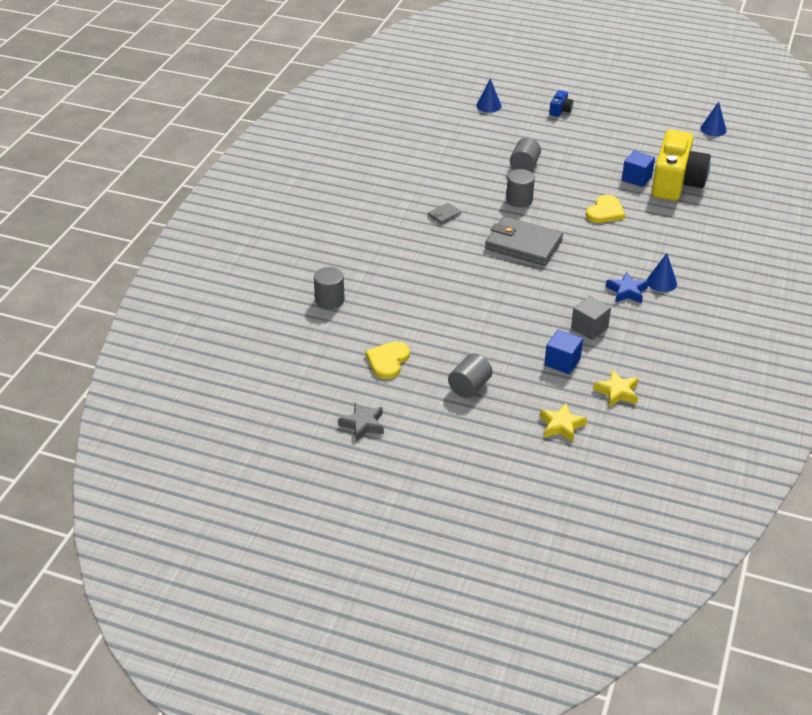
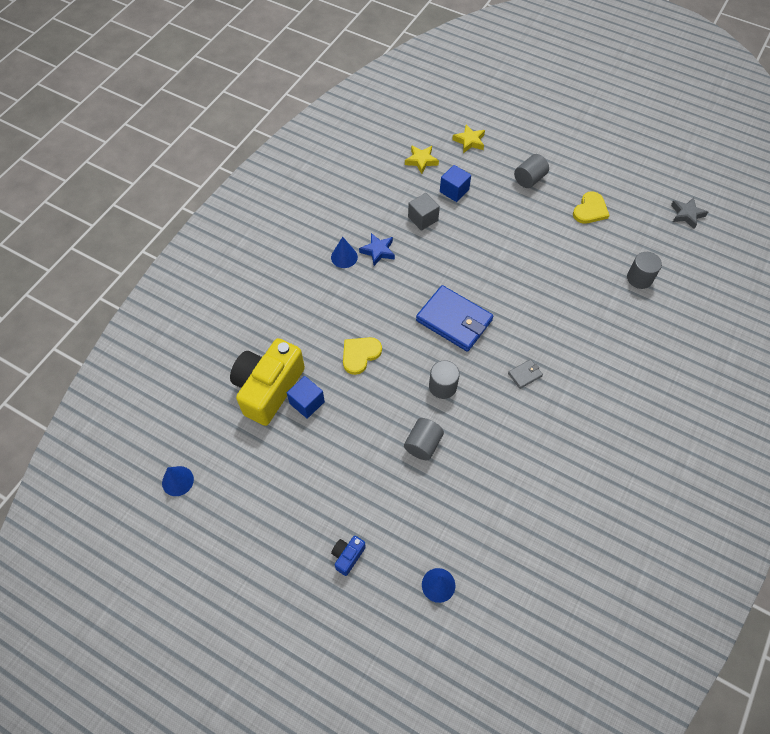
camera: 170 degrees left, 20 degrees up
(363, 424) = (610, 160): grey star -> grey star (686, 214)
(523, 245) = (454, 320): grey wallet -> blue wallet

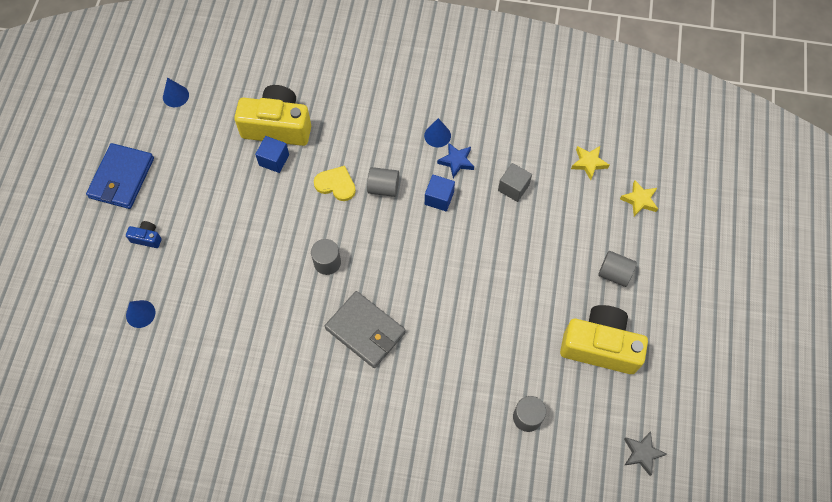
camera: 70 degrees right, 5 degrees up
(423, 444) = (263, 263): grey cylinder -> grey cylinder (383, 188)
(454, 191) = (563, 205): blue cube -> blue cube (439, 198)
(454, 320) = (403, 251): blue wallet -> blue wallet (122, 178)
(525, 374) = (365, 331): grey wallet -> grey wallet, size x2.32
(590, 210) = (600, 346): yellow heart -> yellow camera

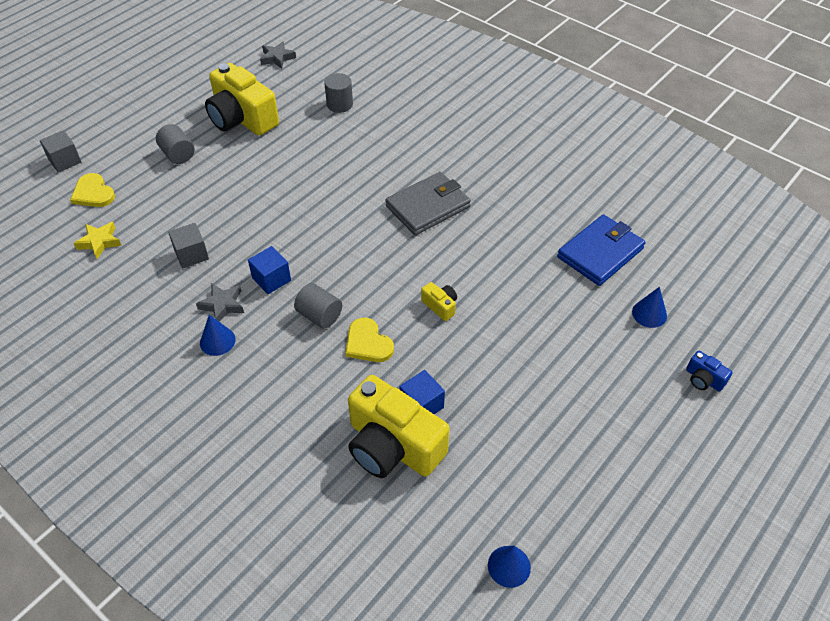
camera: 150 degrees left, 15 degrees down
(122, 178) = (628, 477): blue wallet -> blue wallet (600, 253)
(147, 238) = (617, 387): blue camera -> blue camera (703, 379)
(302, 239) = (440, 306): none -> yellow camera
(327, 262) = (427, 274): grey cylinder -> none
(365, 331) = (428, 206): grey wallet -> grey wallet turned 75 degrees clockwise
(456, 161) = (222, 305): blue star -> grey star
(639, 200) = (93, 193): yellow star -> yellow heart
(696, 217) = (65, 161): none -> grey cube

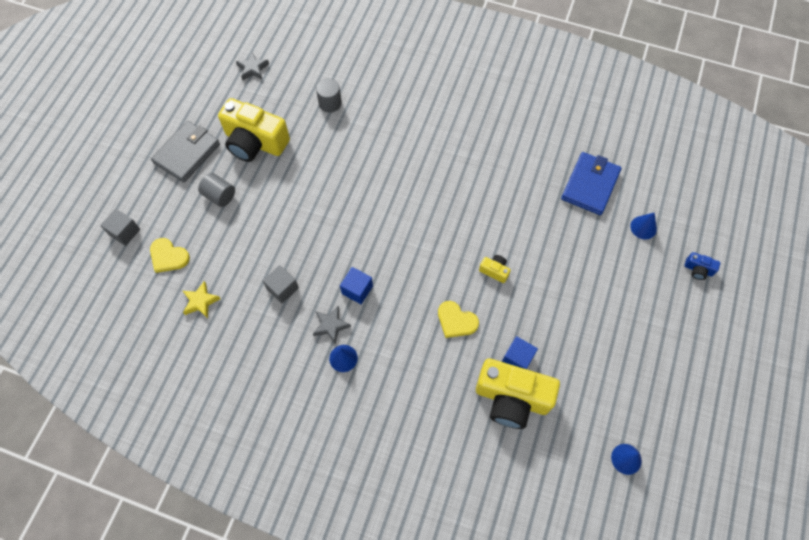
camera: 20 degrees left, 15 degrees up
(319, 315) = (409, 309): grey cylinder -> none
(428, 206) = (446, 183): grey wallet -> grey wallet (187, 153)

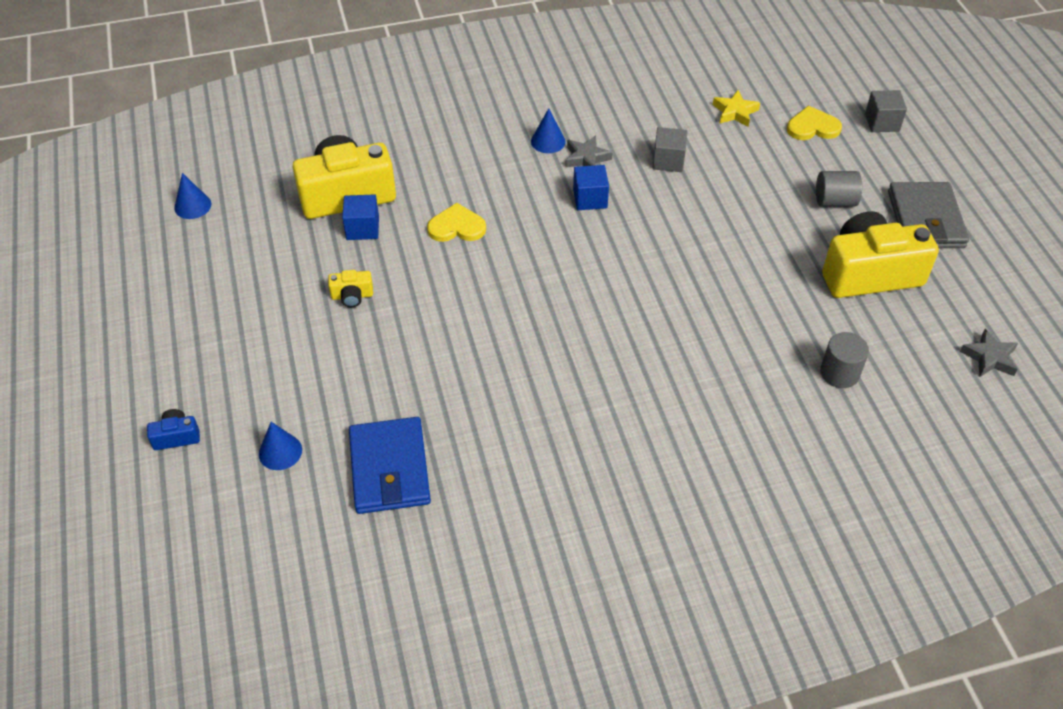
camera: 145 degrees right, 15 degrees down
(494, 271) = (449, 295): yellow camera -> yellow camera (352, 296)

